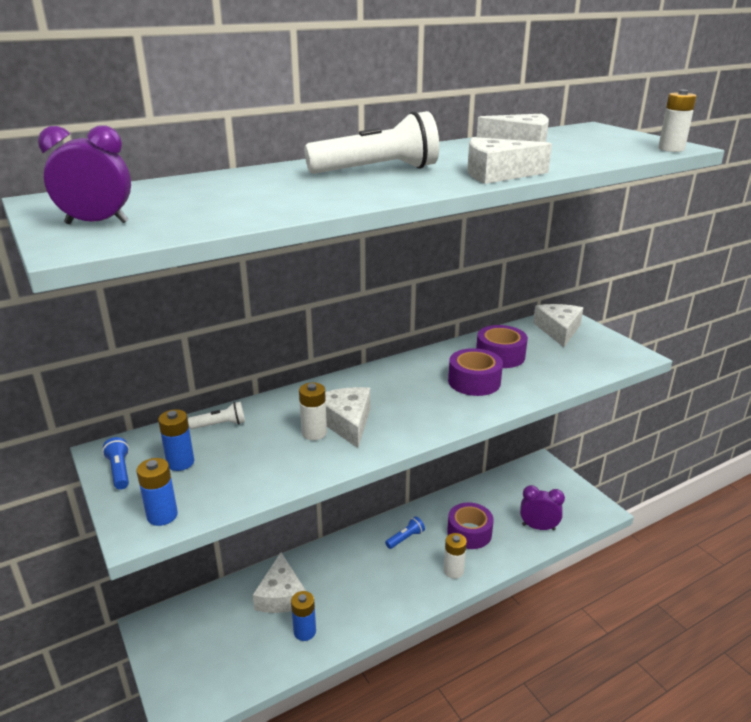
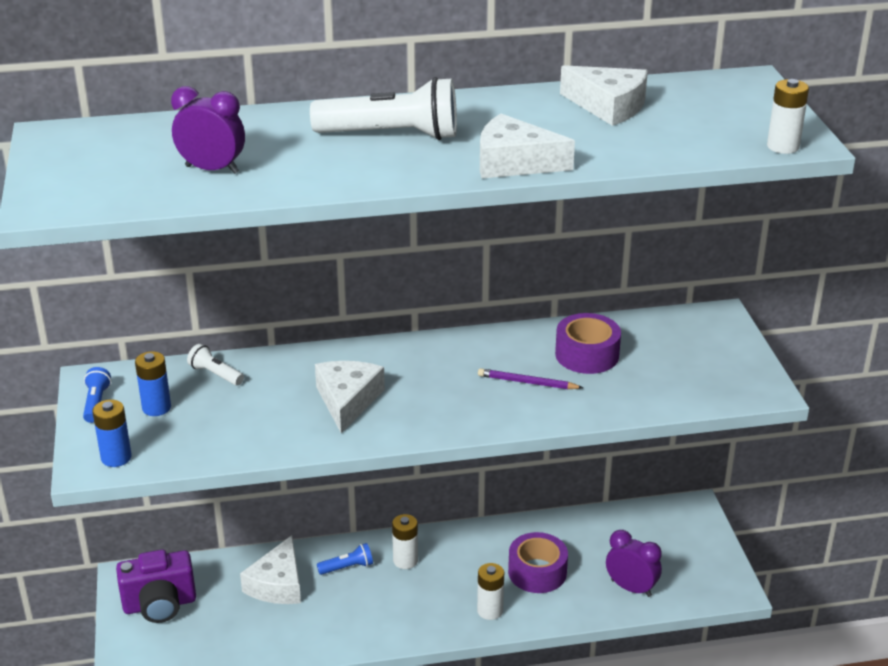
camera: 20 degrees right, 5 degrees up
(97, 223) = (75, 178): purple clock -> purple clock (212, 169)
(187, 641) = (160, 605): none -> purple camera
(220, 425) = (215, 374): white flashlight -> white flashlight turned 150 degrees counterclockwise
(305, 631) = (285, 629): blue battery -> none
(314, 433) = (306, 405): white battery -> white battery (405, 560)
(405, 538) = (454, 558): blue flashlight -> blue flashlight (347, 567)
(474, 381) = (527, 382): purple tape -> purple pencil
(558, 330) = (694, 334): white cheese -> none

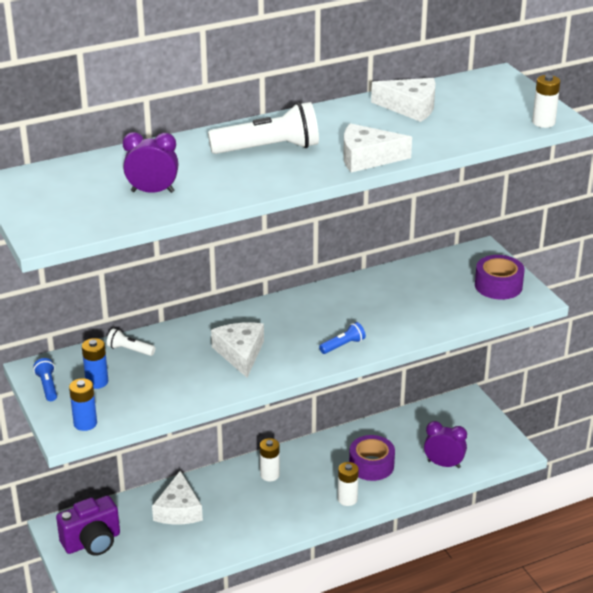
camera: 15 degrees left, 0 degrees up
(347, 567) = (227, 487): blue flashlight -> blue flashlight (343, 345)
(527, 382) = (366, 319): purple pencil -> none
(587, 355) = (400, 292): purple tape -> purple tape (498, 286)

